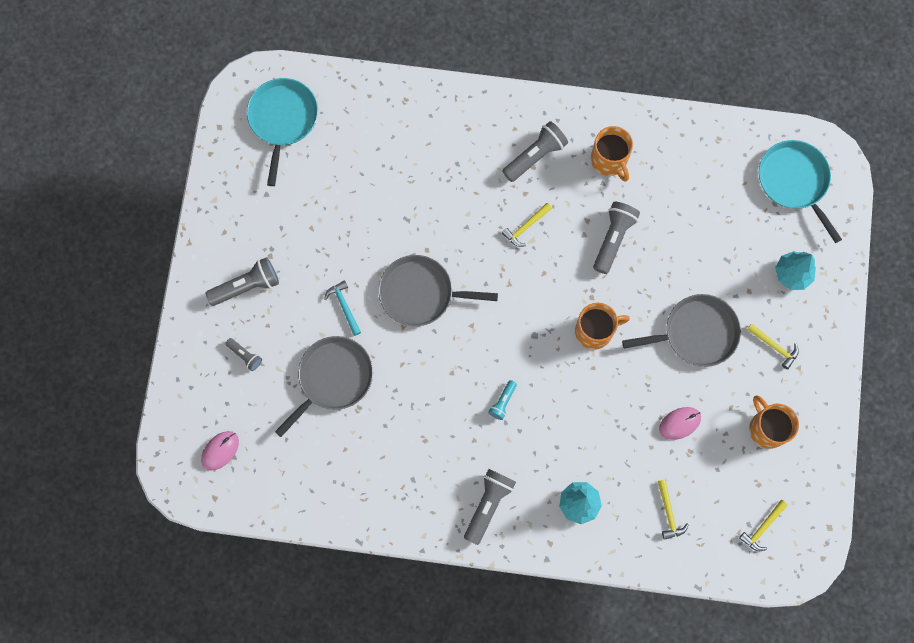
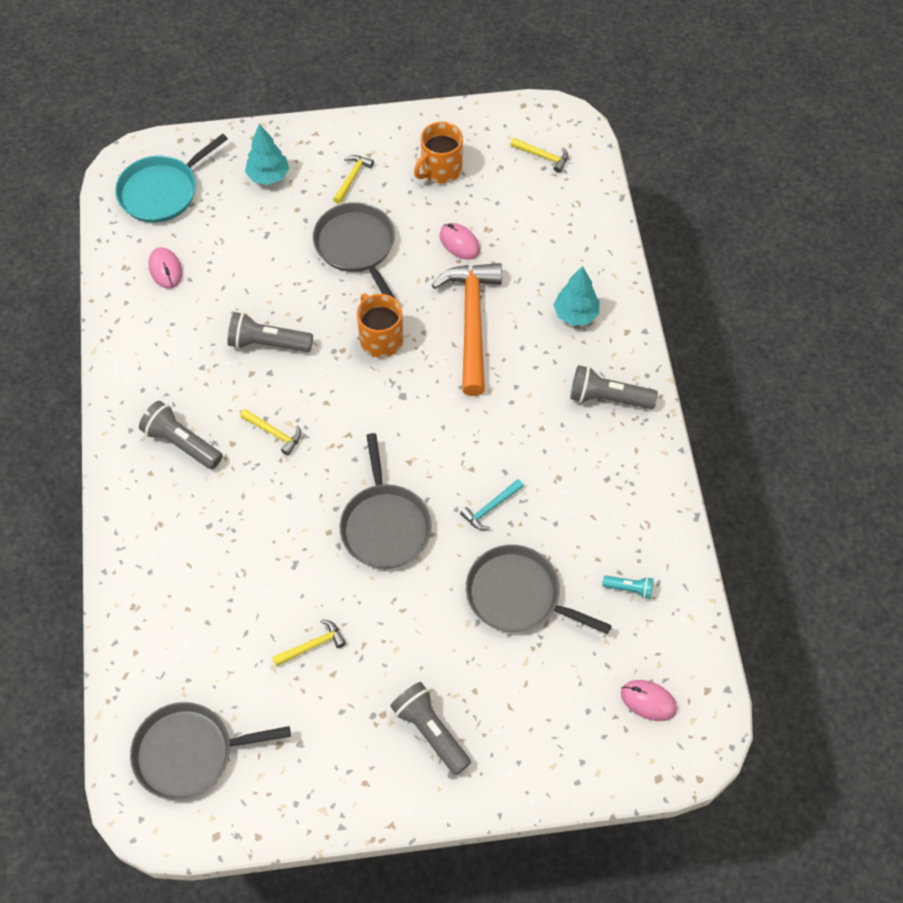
camera: 105 degrees left, 15 degrees down
(245, 356) = (521, 706): grey flashlight -> none
(283, 119) = (189, 753): turquoise pan -> grey pan
(344, 306) = (425, 606): turquoise hammer -> turquoise hammer (491, 508)
(503, 402) = (489, 410): turquoise flashlight -> turquoise flashlight (629, 589)
(592, 411) = (471, 323): none -> orange hammer
(609, 160) = (172, 366): orange mug -> none
(669, 513) = (556, 234): yellow hammer -> yellow hammer (312, 645)
(708, 171) = (165, 269): none -> pink mouse

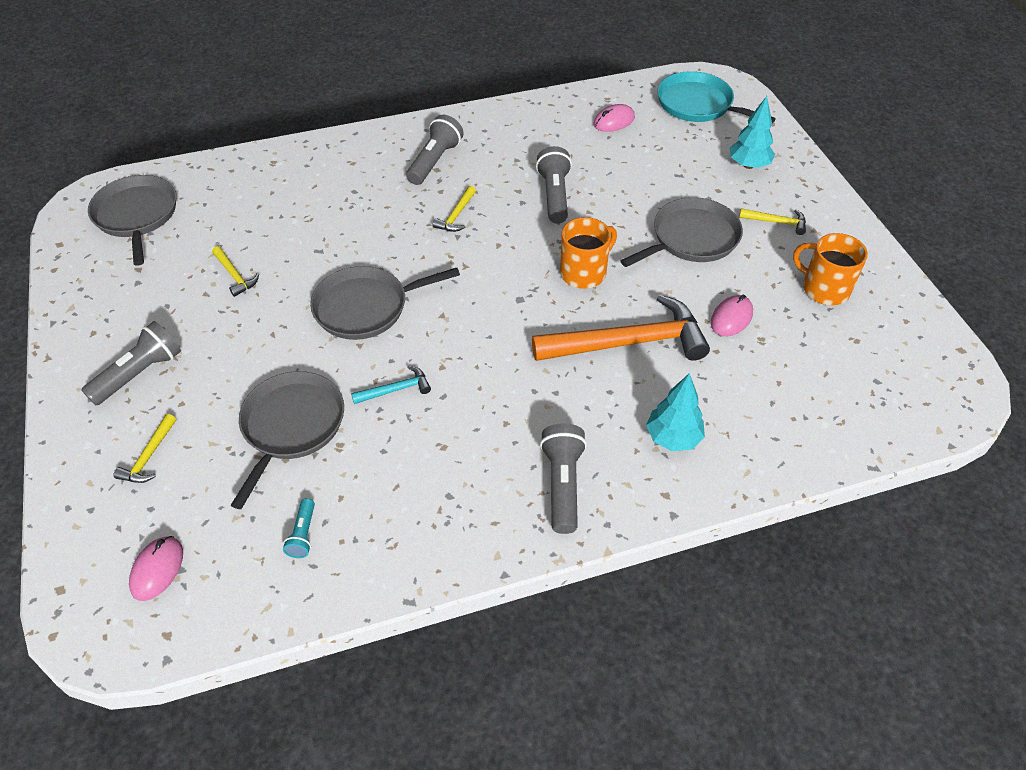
camera: 80 degrees right, 10 degrees down
(491, 508) = (396, 389): turquoise hammer -> turquoise hammer turned 120 degrees clockwise
(543, 156) = (894, 378): yellow hammer -> yellow hammer (149, 456)

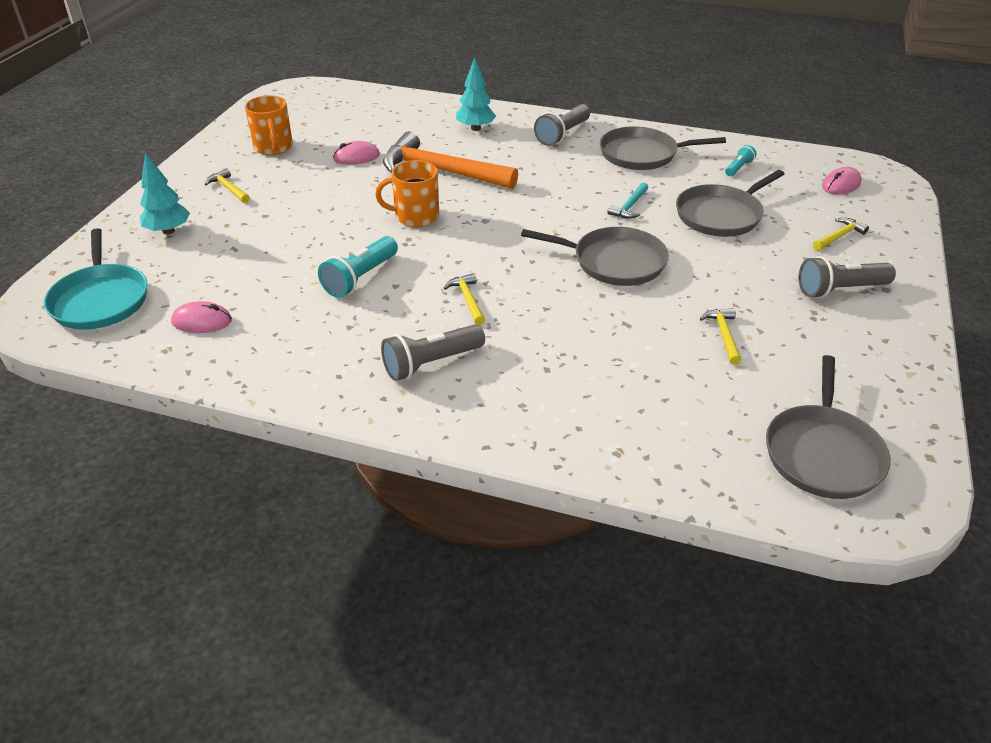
camera: 145 degrees left, 10 degrees down
(396, 389) = (629, 206): turquoise hammer -> turquoise hammer turned 75 degrees counterclockwise
(456, 215) = (467, 299): yellow hammer -> yellow hammer turned 75 degrees counterclockwise
(554, 195) = (360, 278): grey flashlight -> turquoise flashlight
(691, 238) = (304, 204): grey pan -> grey pan (642, 154)

